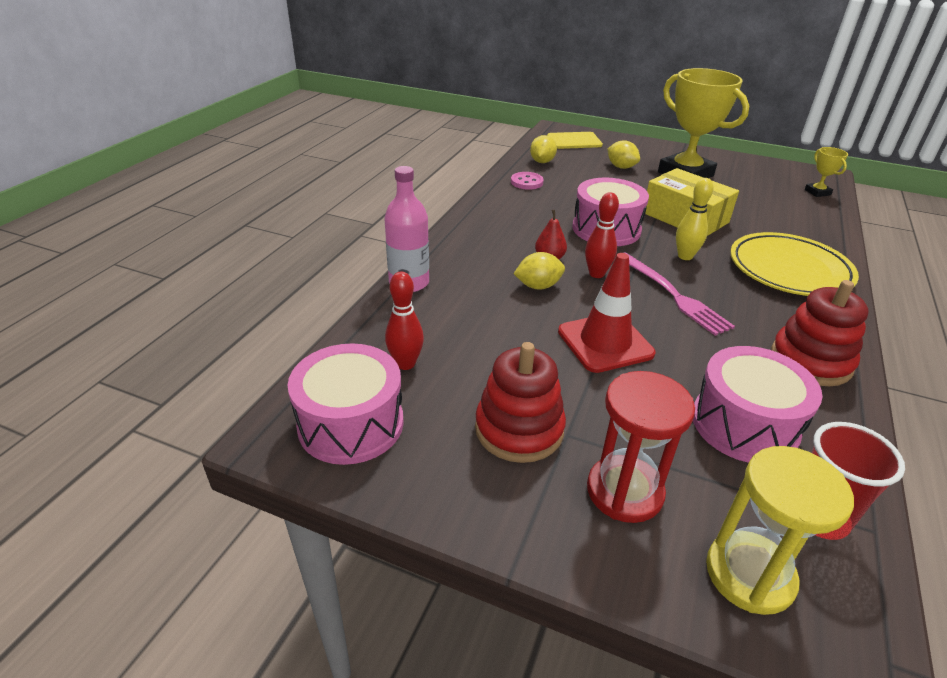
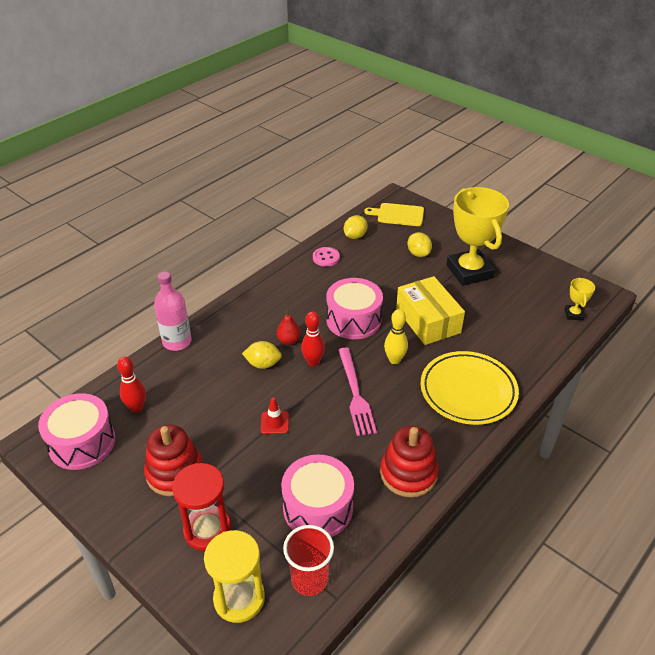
camera: 20 degrees right, 5 degrees up
(605, 342) = (274, 423): red traffic cone -> red traffic cone, size x0.51

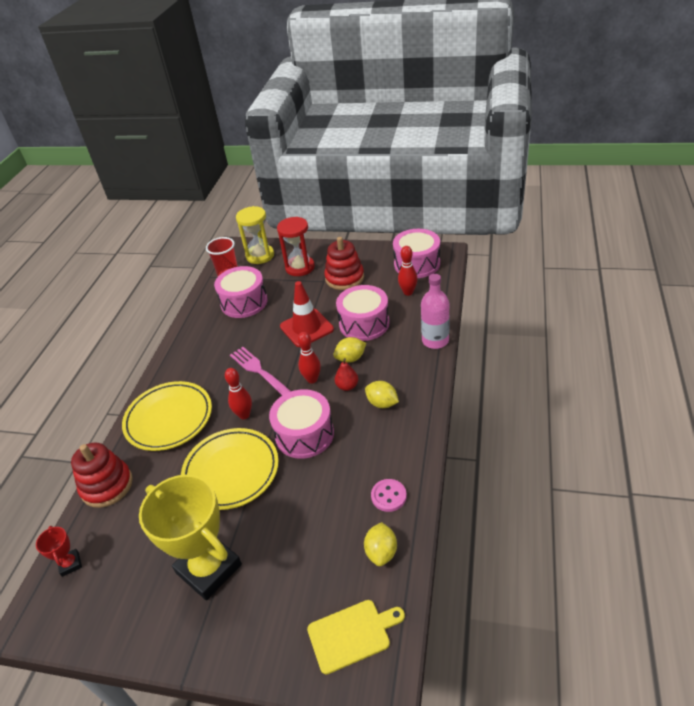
camera: 155 degrees right, 0 degrees up
(216, 395) = (364, 323): none -> pink drum
(274, 423) = (306, 328): red traffic cone -> red traffic cone, size x1.96
(394, 360) = (244, 415): yellow bowling pin -> red bowling pin
(408, 473) = (195, 343): red stacking toy -> red stacking toy (107, 486)
(418, 254) = (284, 565): yellow lemon -> yellow lemon (382, 403)
(428, 320) = (231, 471): yellow box -> yellow plate
(573, 314) = (70, 564): yellow trophy -> red trophy

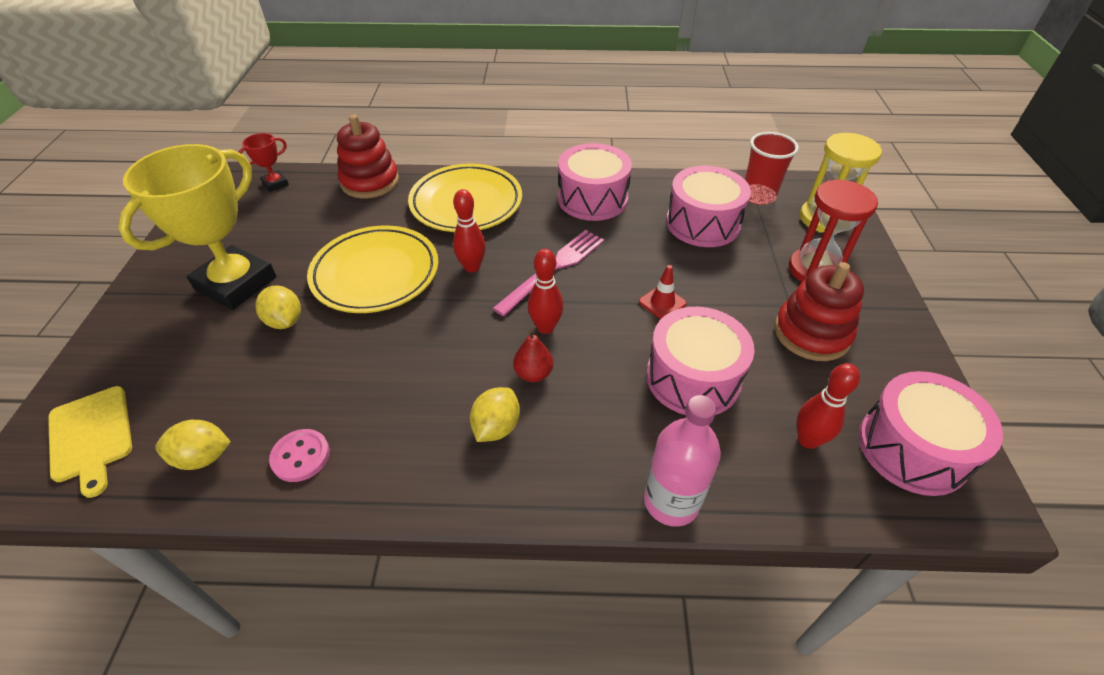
camera: 75 degrees right, 5 degrees up
(304, 434) = (433, 336): pink drum -> pink drum (592, 199)
(306, 328) = (662, 303): red traffic cone -> red traffic cone, size x0.51
(351, 358) = (599, 370): yellow lemon -> yellow lemon (285, 321)

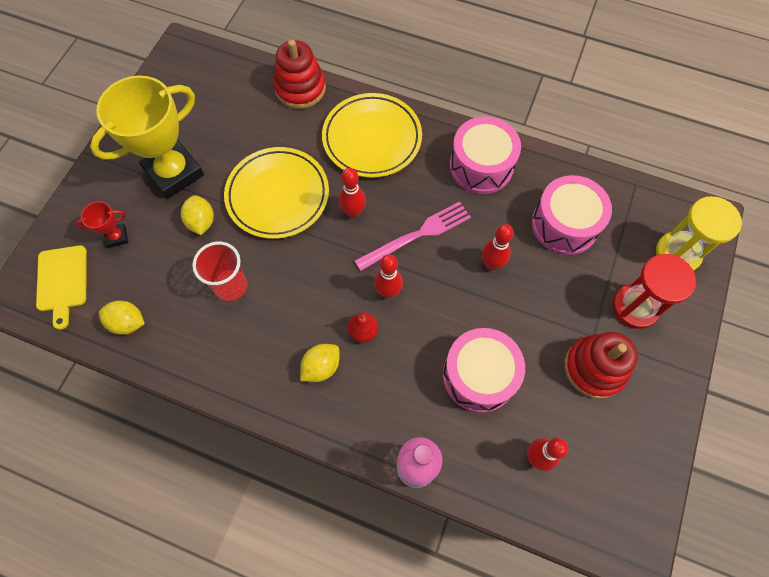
camera: 20 degrees right, 20 degrees up
(275, 184) = (224, 68): red trophy -> red trophy (117, 237)
(301, 456) = (188, 344): pink button -> none
(648, 273) = (491, 264): none -> red bowling pin
(662, 303) = (489, 298): red traffic cone -> none
(758, 196) = (632, 208): red cup -> red cup (231, 286)
(912, 448) = (610, 492): pink drum -> none

